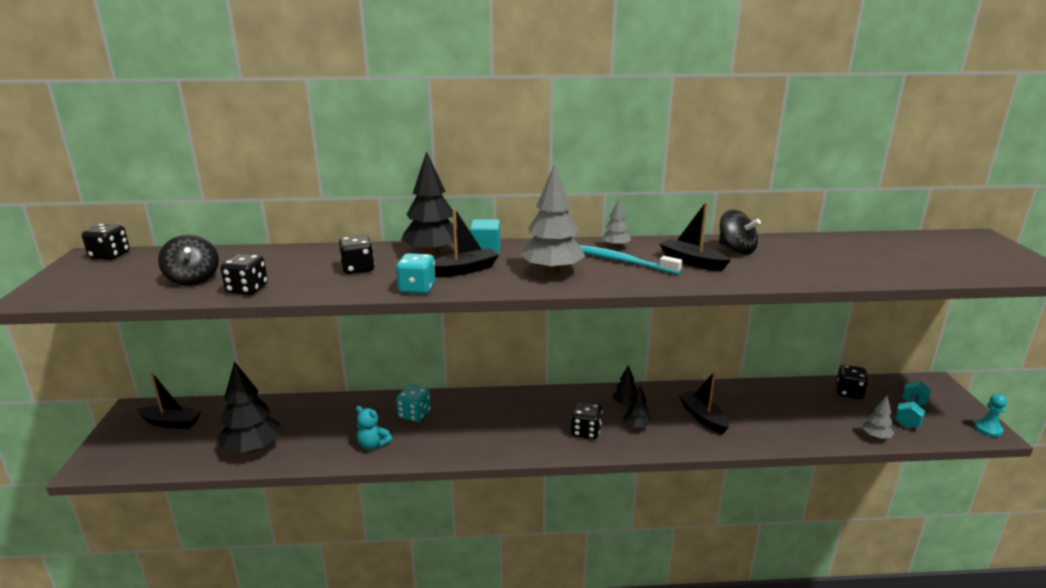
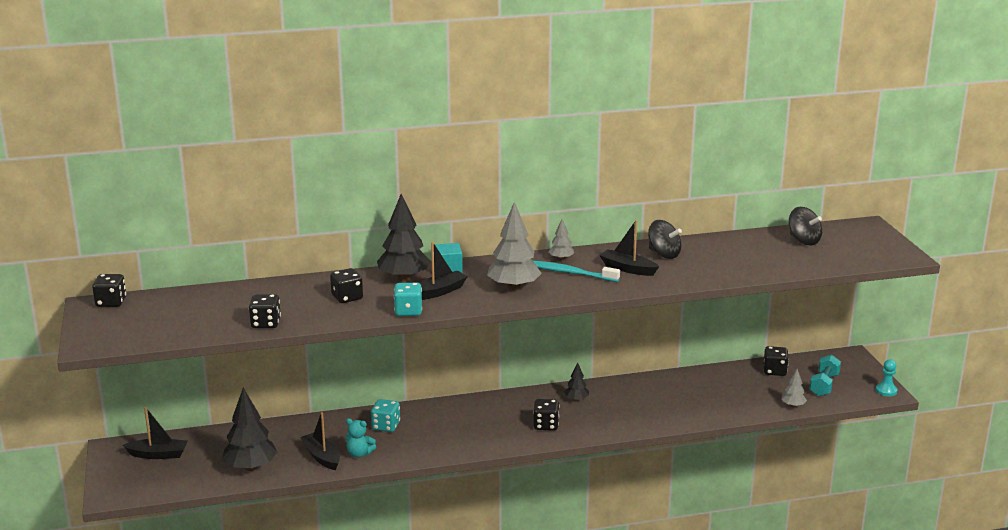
camera: 10 degrees left, 0 degrees up
(193, 279) = (211, 319): black spinning top -> black spinning top (803, 241)
(636, 426) = (589, 417): black tree -> none
(702, 417) = (646, 404): black boat -> black boat (321, 457)

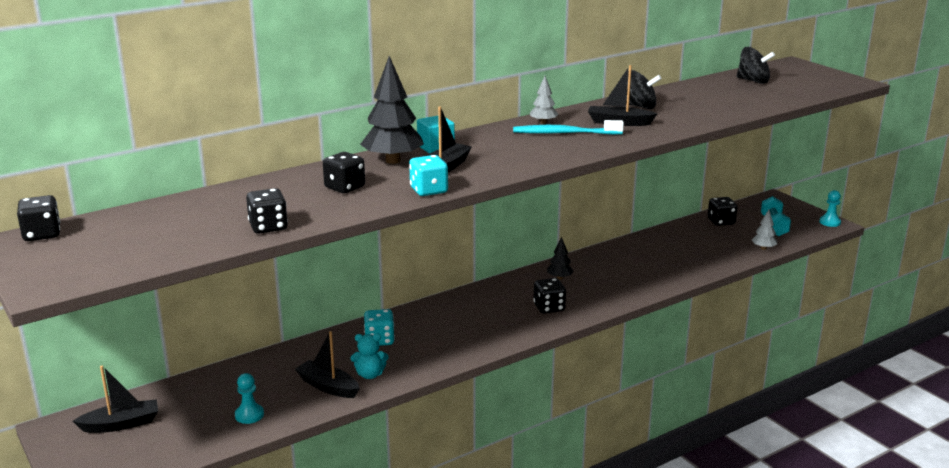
camera: 20 degrees left, 0 degrees up
(250, 467) = (249, 415): black tree -> turquoise pawn
(514, 287) = (521, 153): grey tree -> none

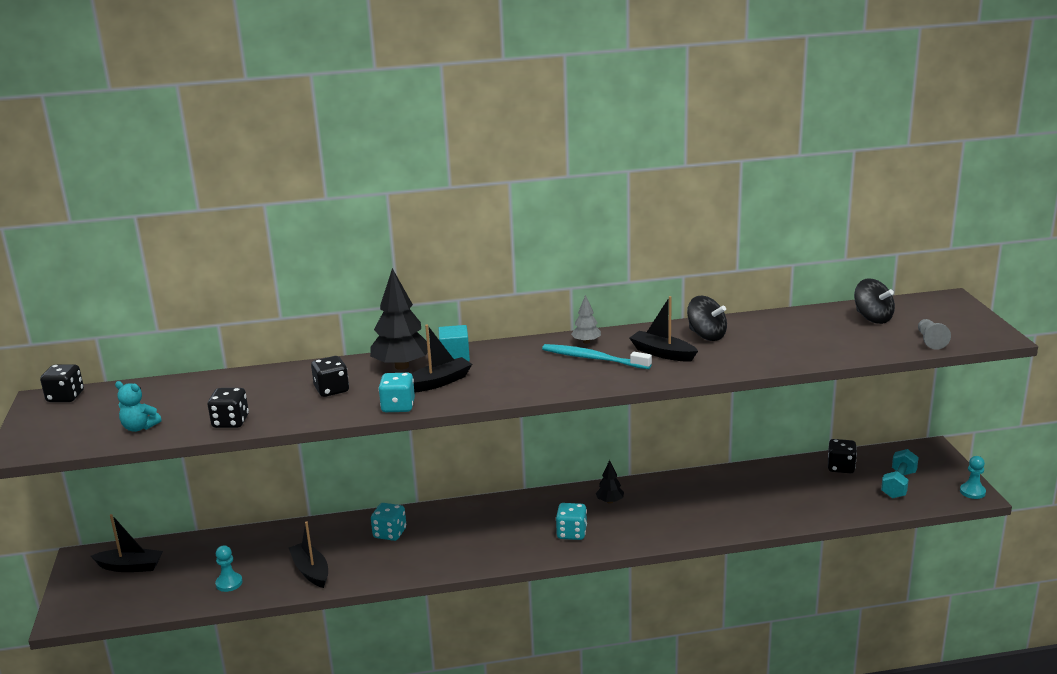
camera: 25 degrees right, 0 degrees up
(370, 375) = (354, 567): turquoise teddy bear -> turquoise teddy bear (139, 427)
(549, 308) = (571, 533): black dice -> turquoise dice
(763, 248) = (861, 510): grey tree -> none
(813, 90) = (930, 341): none -> grey pawn

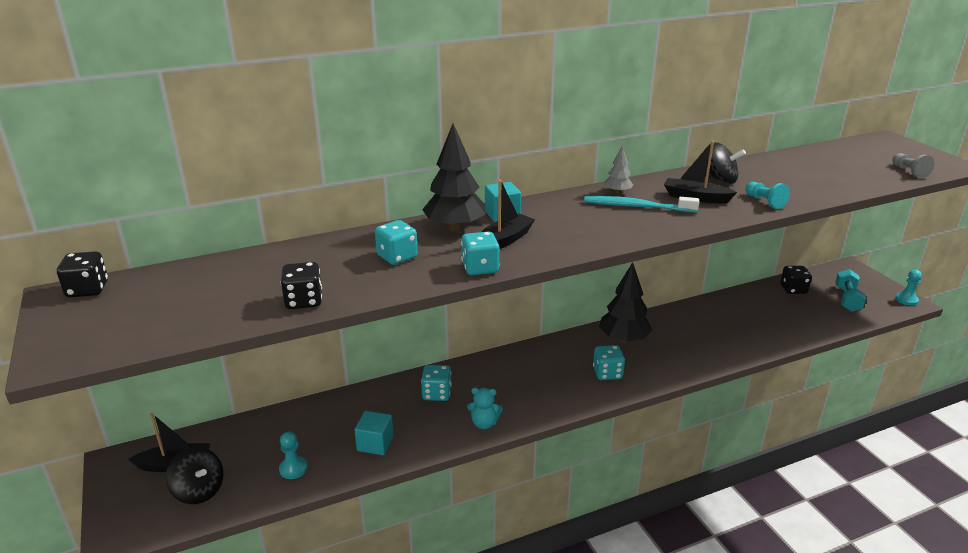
camera: 15 degrees left, 5 degrees up
(139, 427) = (197, 317): turquoise teddy bear -> turquoise teddy bear (484, 423)
(311, 571) = (375, 443): black boat -> turquoise cube
(331, 390) = (397, 257): black dice -> turquoise dice
(610, 501) = (623, 339): black tree -> black tree, size x1.99
(731, 363) = (764, 202): none -> turquoise pawn
(872, 318) = (843, 156): black spinning top -> black spinning top (199, 491)

